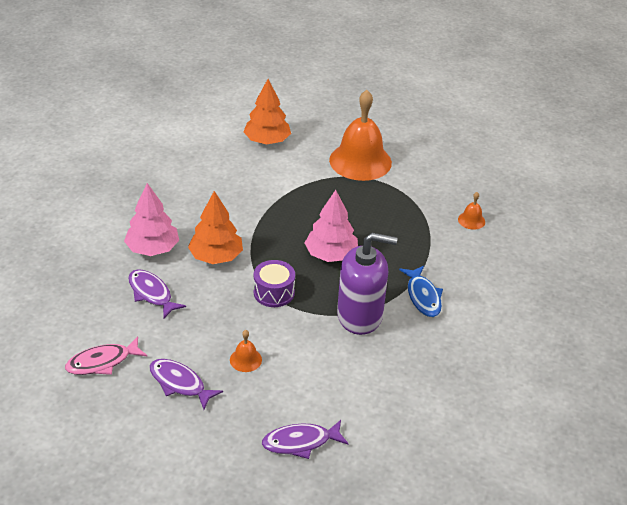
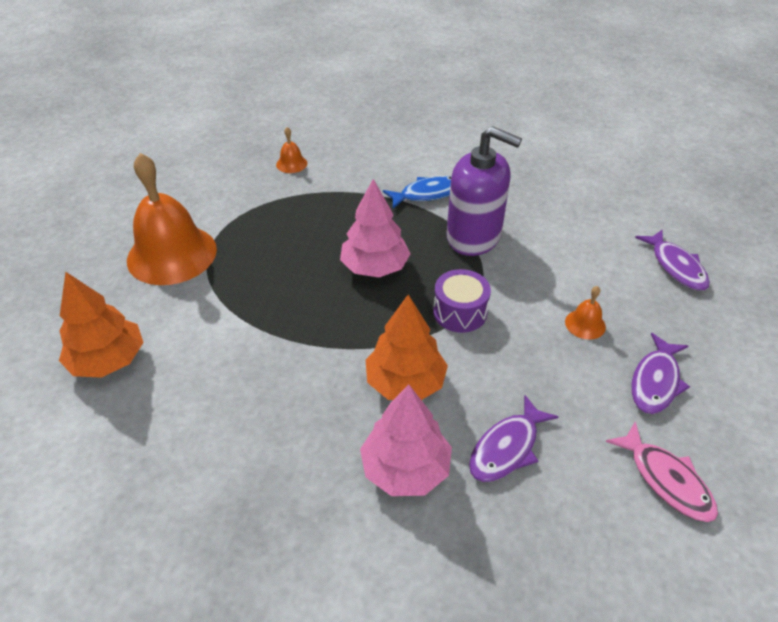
camera: 95 degrees left, 5 degrees up
(360, 316) = (474, 237): purple soap dispenser -> purple soap dispenser turned 120 degrees clockwise

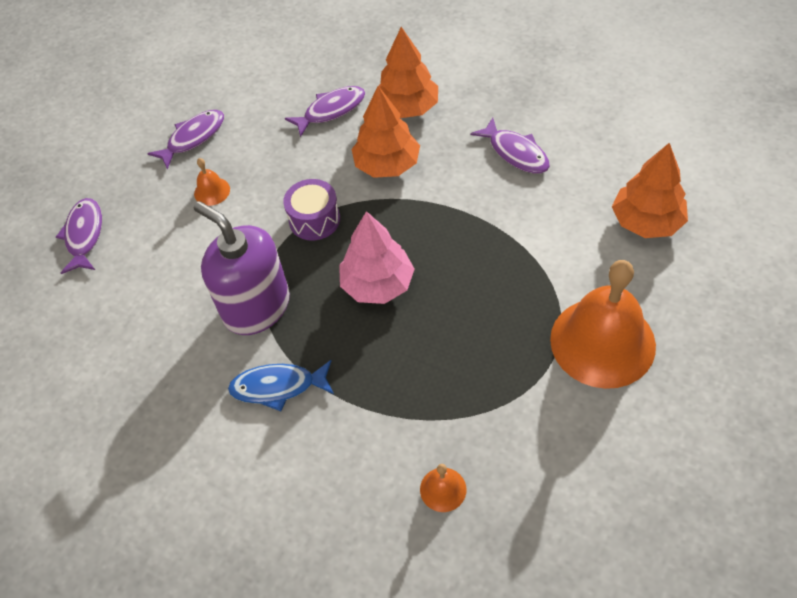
camera: 160 degrees left, 10 degrees up
(252, 422) = (515, 153): none -> purple fish
(405, 468) = (407, 108): pink tree -> orange tree
(666, 479) = (238, 80): pink fish -> none

